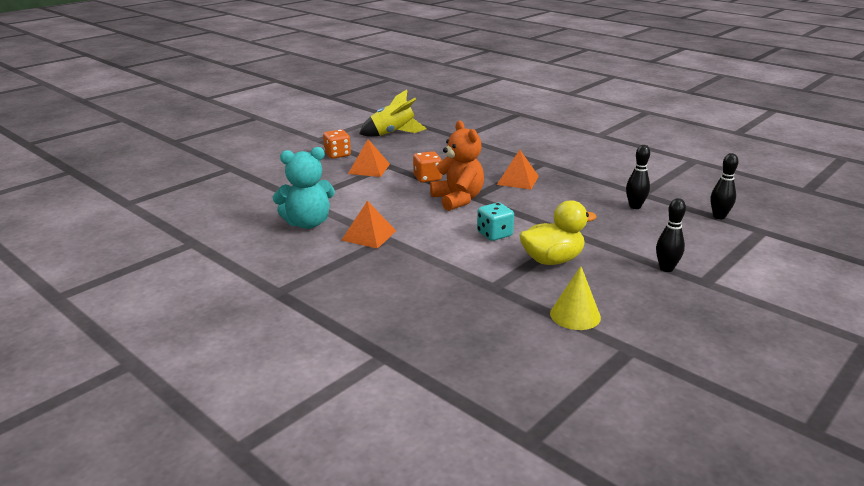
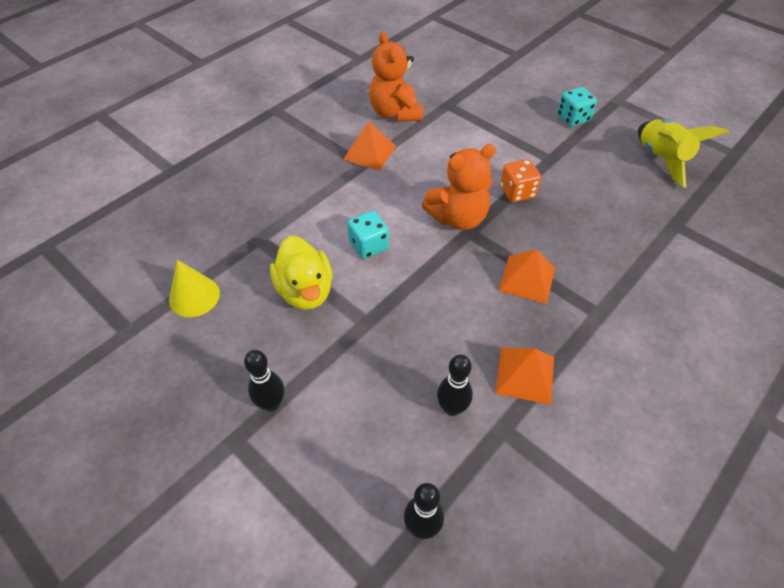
camera: 90 degrees right, 25 degrees up
(307, 223) = (395, 113): turquoise teddy bear -> orange teddy bear
(337, 154) = (573, 118): orange dice -> turquoise dice
(369, 168) = (536, 144): orange pyramid -> orange pyramid (525, 375)

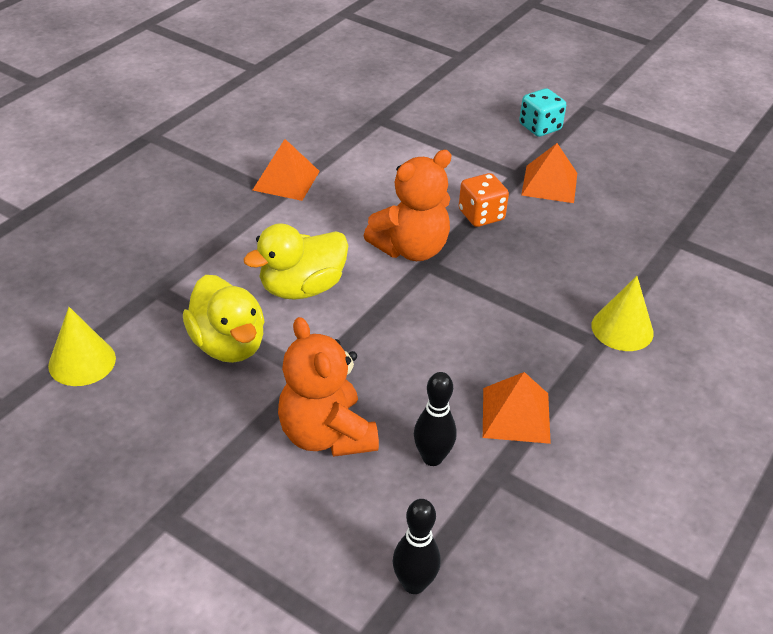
camera: 10 degrees left, 10 degrees down
(271, 404) = (206, 473): black bowling pin -> none
(368, 246) = (302, 288): turquoise dice -> yellow duck
(395, 113) = (312, 132): orange teddy bear -> orange teddy bear (326, 435)
(527, 279) = (505, 311): orange pyramid -> orange pyramid (549, 184)
(622, 303) = (622, 329): none -> yellow cone
(661, 159) = (653, 168): yellow rocket -> none

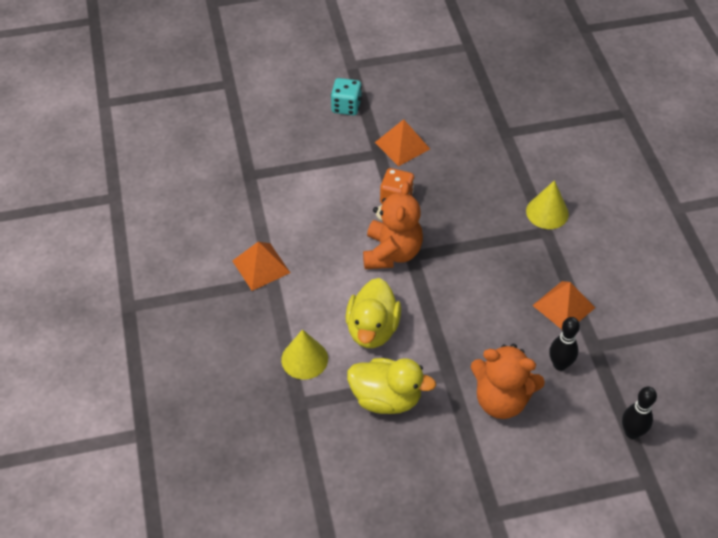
camera: 45 degrees left, 10 degrees up
(82, 362) = (329, 482): yellow cone -> yellow cone (304, 359)

